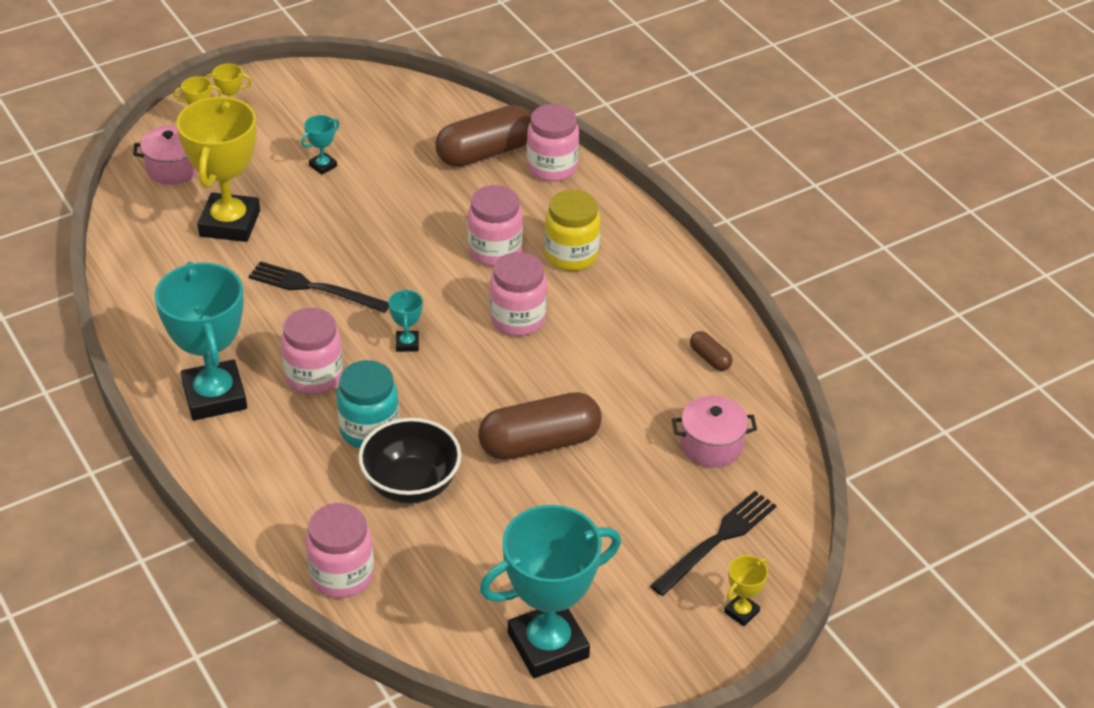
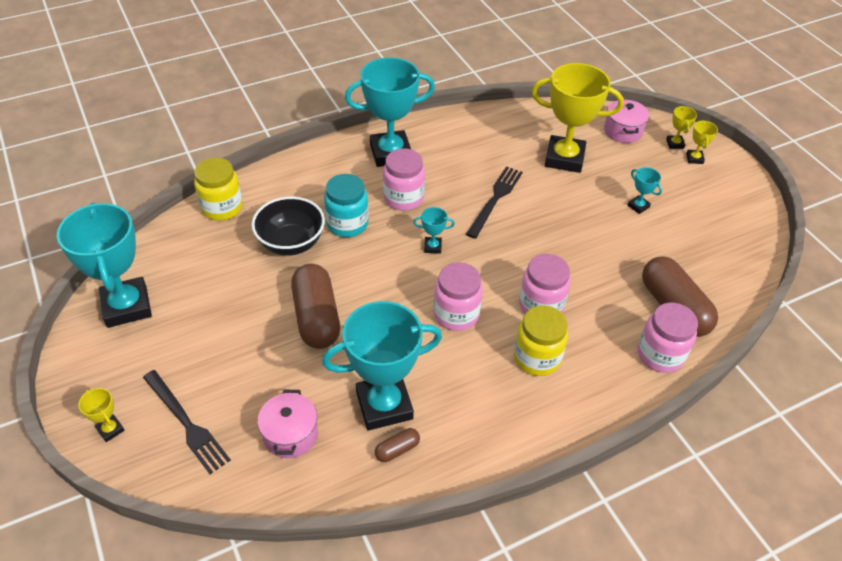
camera: 95 degrees right, 5 degrees up
(341, 575) = (222, 208): pink jar -> yellow jar
(657, 372) = (384, 405): none -> turquoise trophy

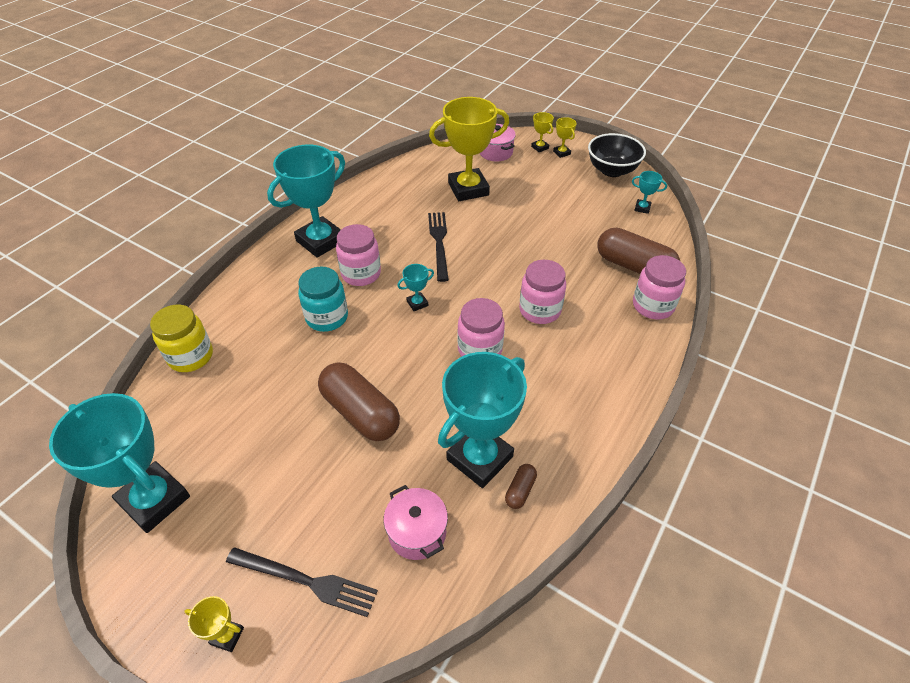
camera: 30 degrees left, 0 degrees up
(291, 243) = (286, 358): black bowl -> black bowl (612, 170)
(537, 358) = (569, 353): yellow jar -> none
(638, 206) = (550, 203): turquoise trophy -> turquoise trophy (642, 208)

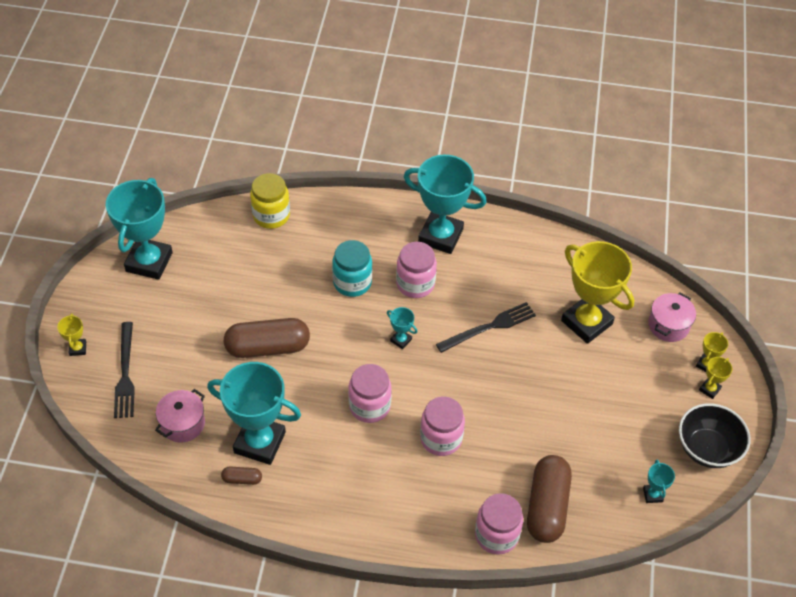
camera: 65 degrees right, 5 degrees up
(360, 412) = (267, 347): brown capsule -> brown capsule turned 60 degrees clockwise

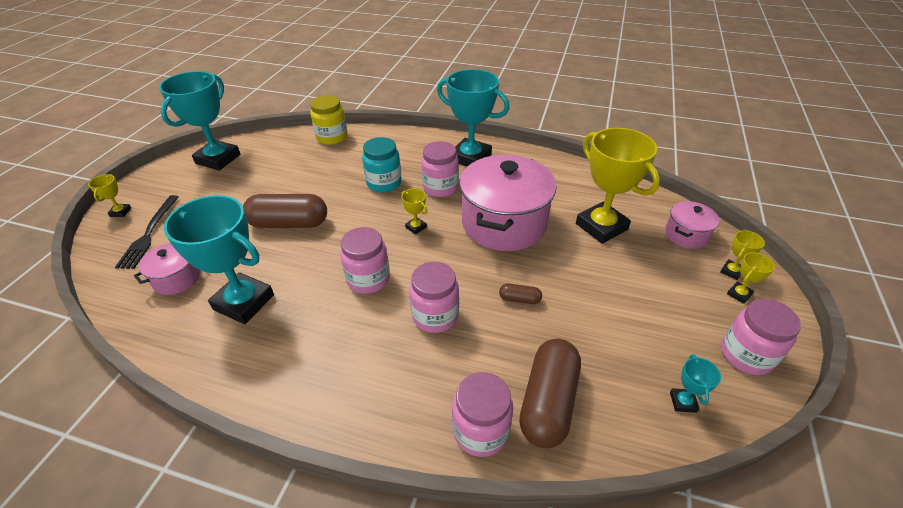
camera: 10 degrees right, 10 degrees down
(242, 479) = (208, 336): brown capsule -> brown capsule (519, 299)
(401, 340) = (416, 227): turquoise trophy -> yellow trophy
(489, 327) = (504, 223): black fork -> pink pot
(707, 449) = (746, 355): black bowl -> pink jar

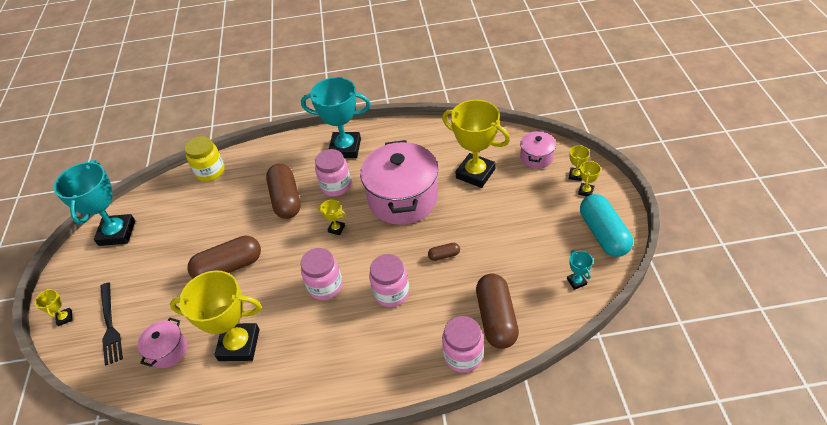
camera: 20 degrees left, 5 degrees up
(244, 302) = (239, 345): turquoise trophy -> yellow trophy
(384, 183) = (286, 199): turquoise jar -> brown capsule
(746, 355) = (603, 234): pink jar -> turquoise capsule

